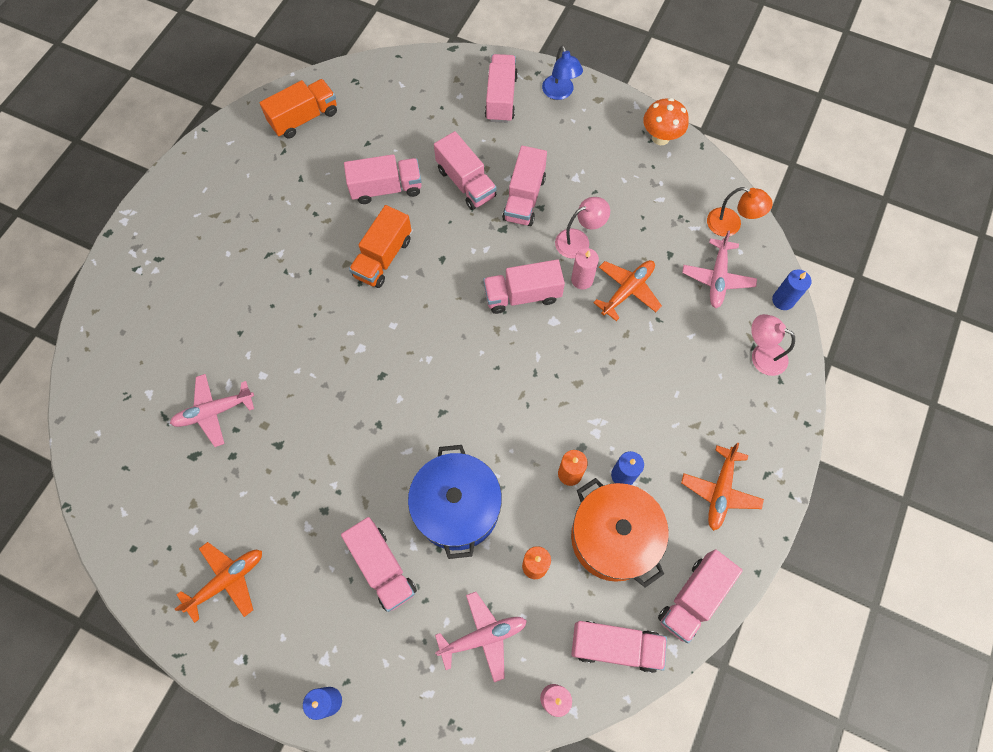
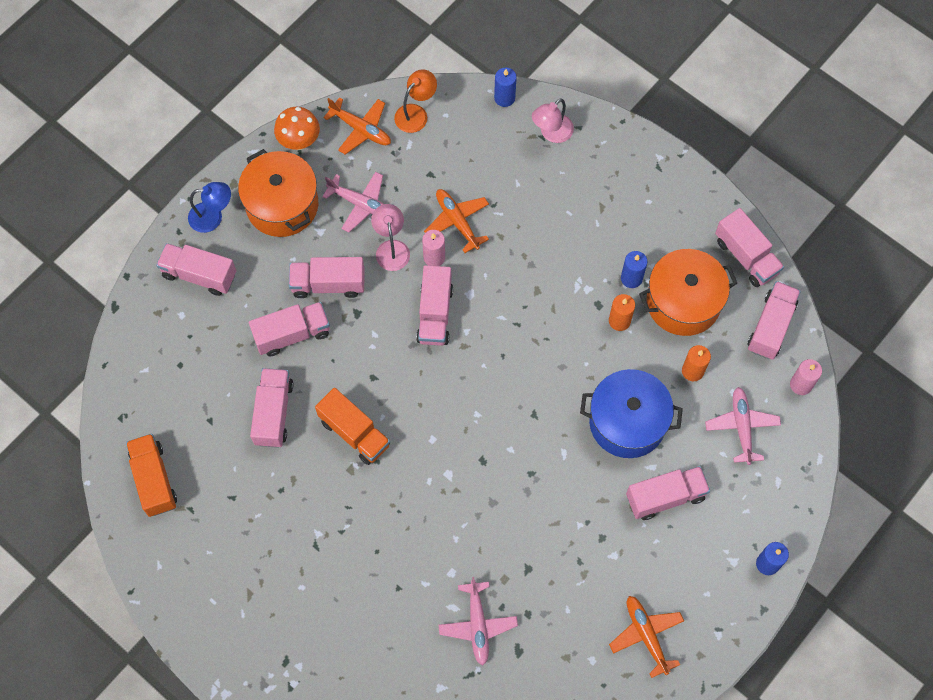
camera: 75 degrees left, 0 degrees up
(524, 198) = (328, 284): pink truck -> pink truck turned 150 degrees clockwise
(591, 141) = (282, 205): none -> orange pot
(717, 278) = (467, 143): pink plane -> pink plane (361, 204)
(720, 491) = (664, 207): orange plane -> orange plane (361, 129)

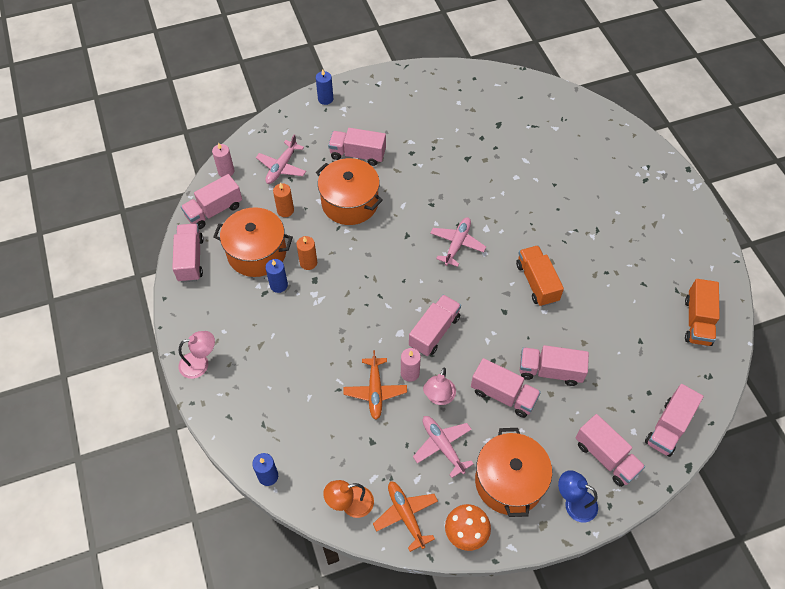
camera: 150 degrees left, 10 degrees down
(273, 413) = (590, 323): pink truck -> pink truck (669, 427)
(477, 625) = (515, 145): pink plane -> pink plane (457, 244)
(551, 133) = (253, 423): pink lamp -> pink lamp (200, 363)
(627, 422) = (350, 203): blue pot -> orange pot
(646, 635) = (419, 99): orange plane -> none

